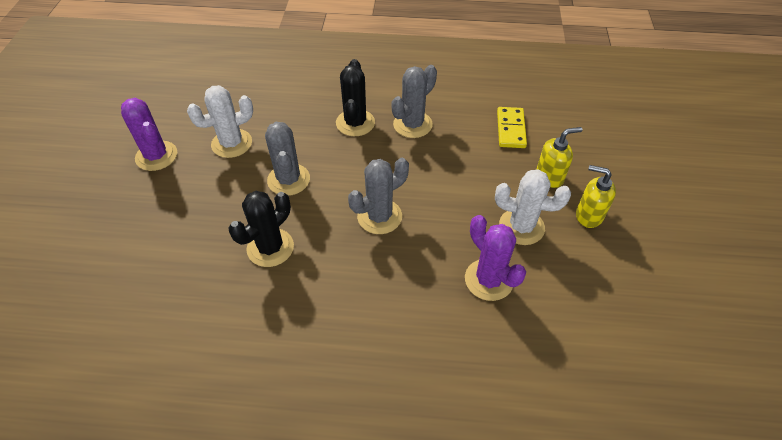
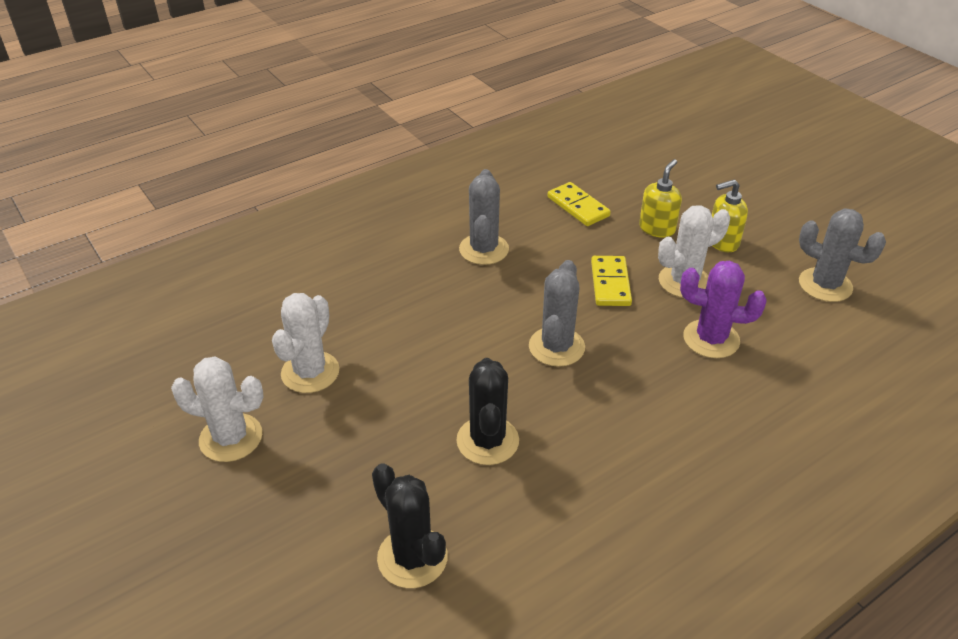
camera: 40 degrees left, 10 degrees down
(156, 156) = (231, 438): purple cactus -> white cactus
(288, 180) = (423, 369): grey cactus -> grey cactus (825, 285)
(355, 123) = (424, 278): black cactus -> black cactus (412, 557)
(466, 196) = (610, 283): none -> yellow domino

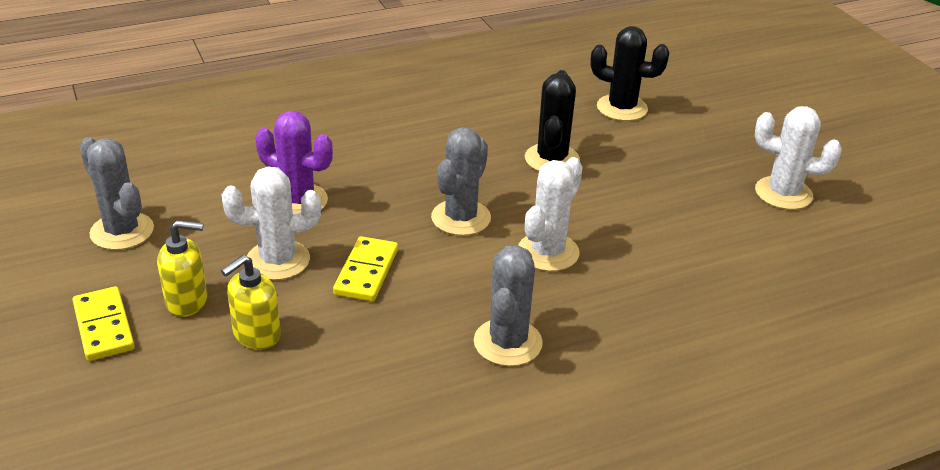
camera: 170 degrees left, 5 degrees down
(310, 372) = (720, 233): white cactus -> white cactus (548, 252)
(412, 557) = (622, 108): black cactus -> black cactus turned 45 degrees counterclockwise
(578, 207) = (345, 391): yellow domino -> yellow domino (104, 326)

